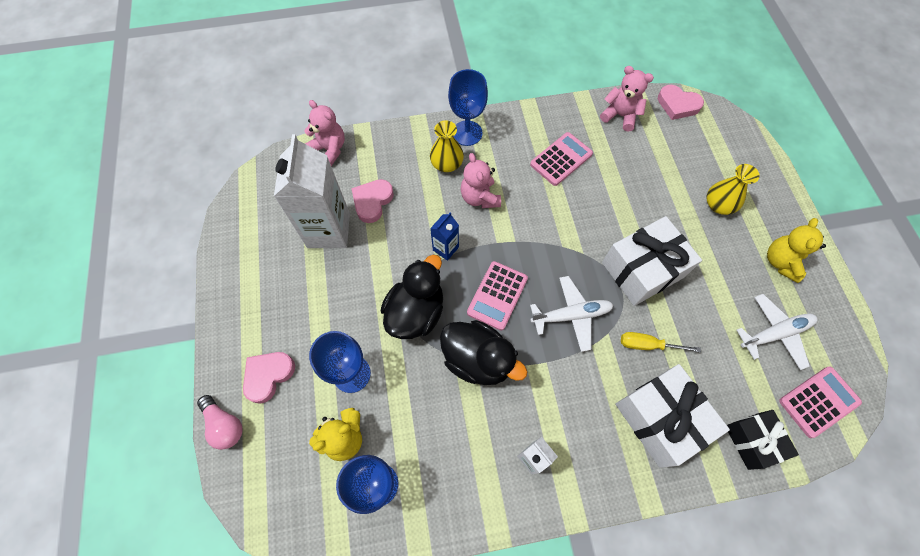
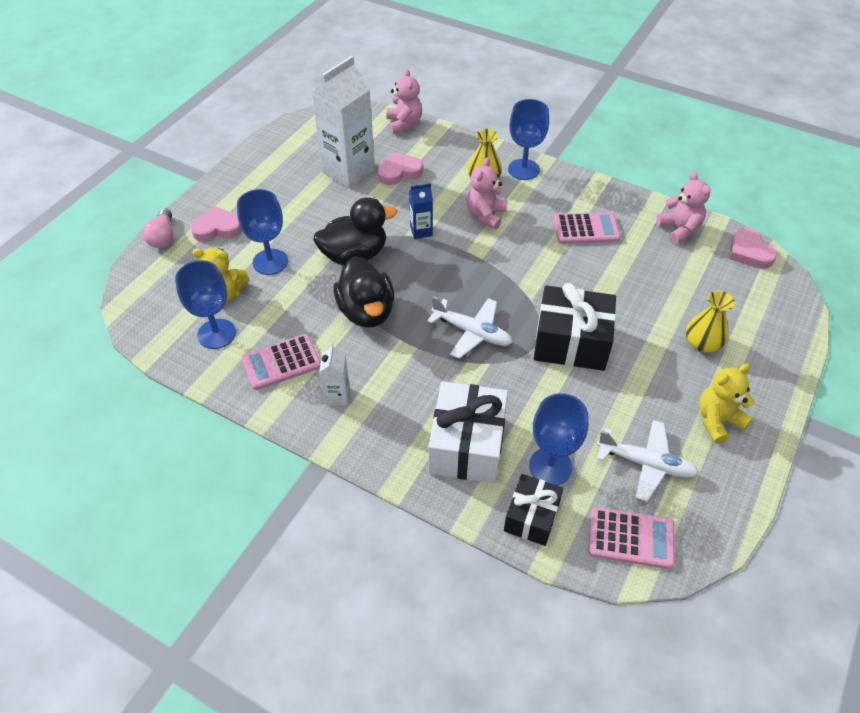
camera: 40 degrees right, 15 degrees down
(497, 295) = (427, 283): pink calculator -> pink calculator (281, 362)
(642, 270) = (571, 342): white gift -> black gift
(647, 345) = (514, 392): yellow screwdriver -> none
(725, 388) = (550, 466): none -> blue goblet

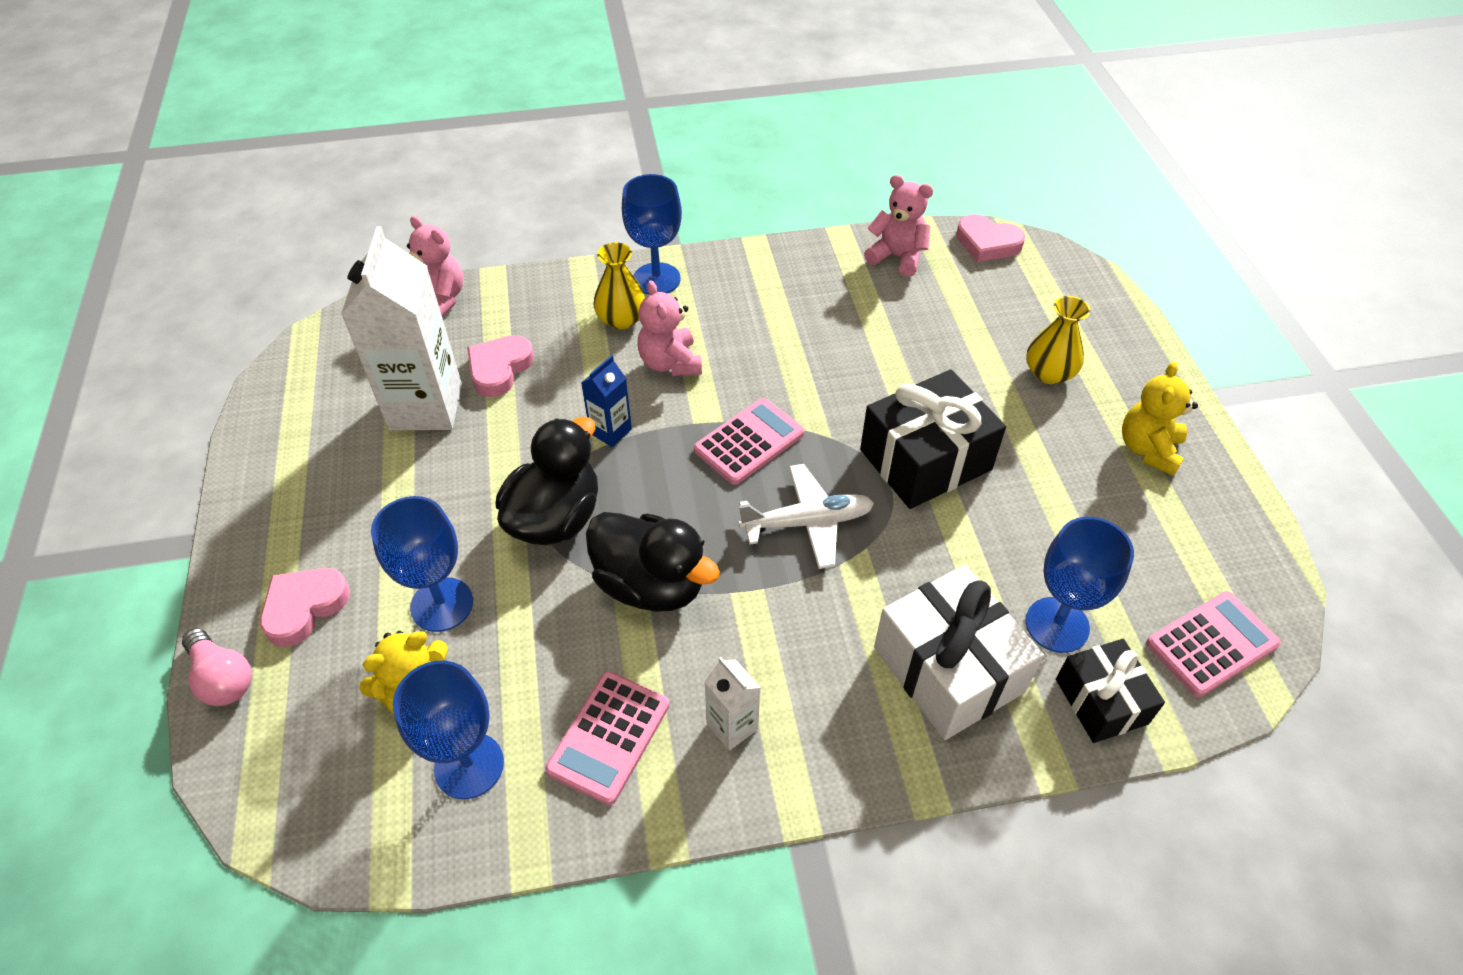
camera: 40 degrees left, 0 degrees up
(586, 229) = (802, 313): pink calculator -> pink calculator (749, 442)
(646, 464) = (1138, 547): white plane -> none

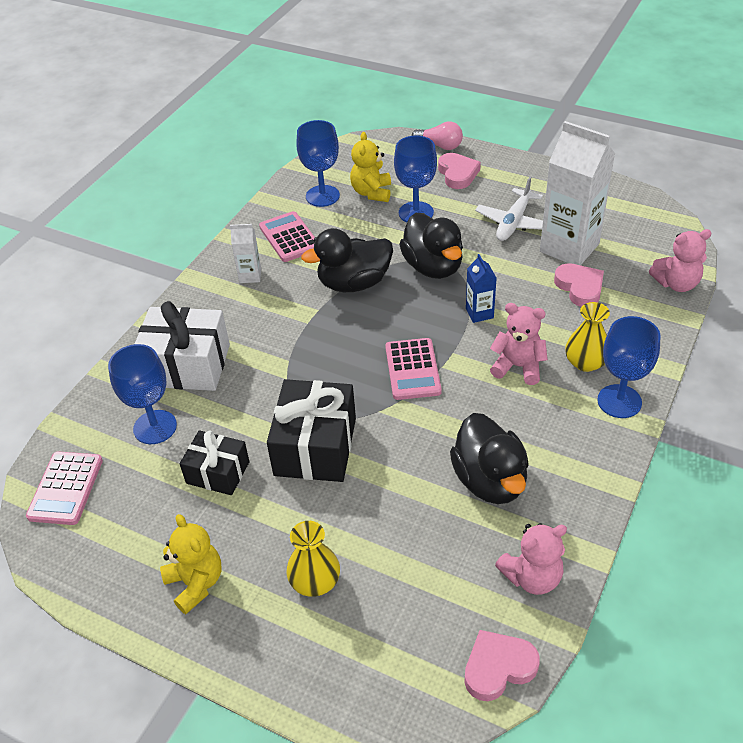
camera: 130 degrees right, 5 degrees down
(223, 678) = (440, 145): pink light bulb -> pink light bulb turned 150 degrees counterclockwise
(807, 522) = (328, 363): white plane -> white plane (513, 223)
(832, 319) = (490, 480): none -> black duck
(1101, 701) = (103, 413): black gift -> black gift (218, 472)

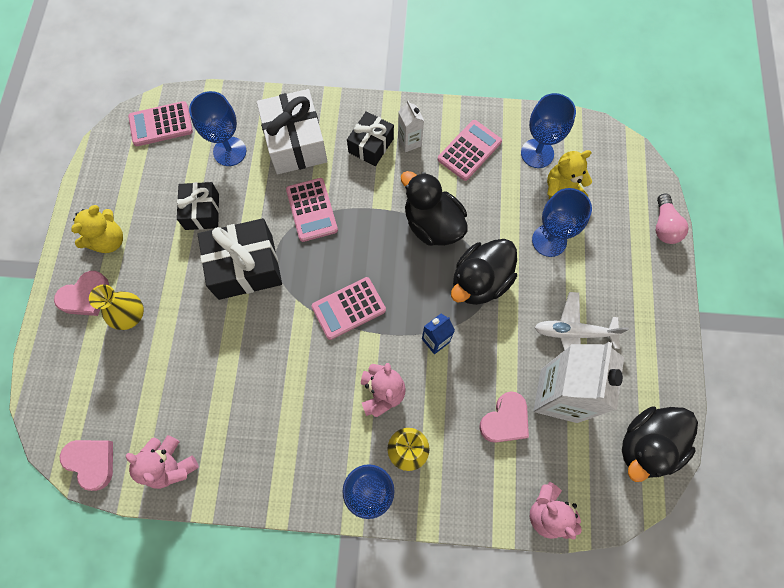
camera: 65 degrees right, 25 degrees up
(233, 305) = (371, 145): none -> black gift
(279, 371) = (312, 210): none -> pink calculator
(457, 174) = (626, 257): pink heart -> pink heart (86, 296)
(490, 480) = (251, 407): black duck -> black duck (646, 445)

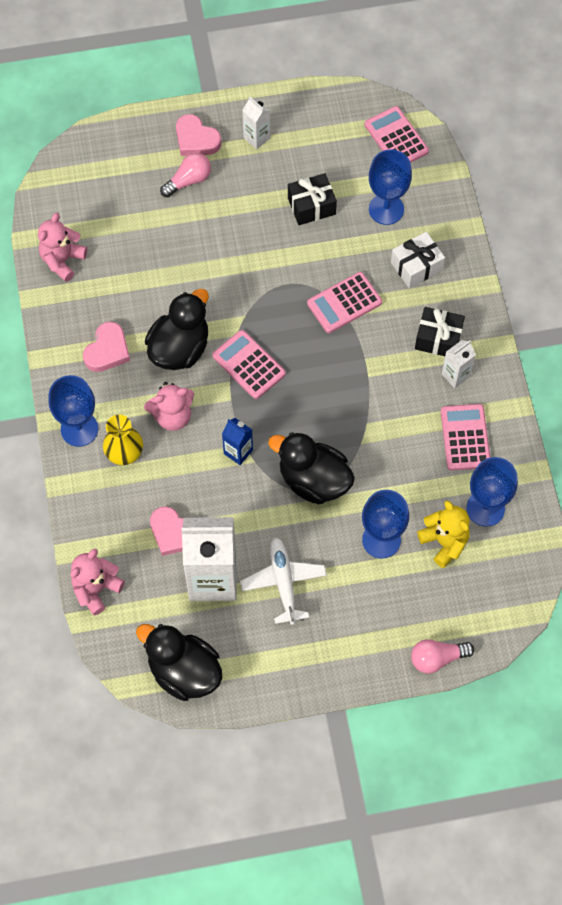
camera: 75 degrees right, 5 degrees down
(92, 462) = (50, 198): pink heart -> pink heart (107, 350)
(109, 240) = (257, 138): yellow teddy bear -> white carton
(129, 315) = (188, 180): yellow vase -> pink light bulb
(245, 267) = (265, 262): black gift -> none
(295, 143) = (416, 266): white gift -> white gift, size x0.61
(432, 224) = (364, 420): black duck -> black duck (180, 348)
(469, 150) = (465, 437): pink calculator -> pink calculator turned 120 degrees counterclockwise

